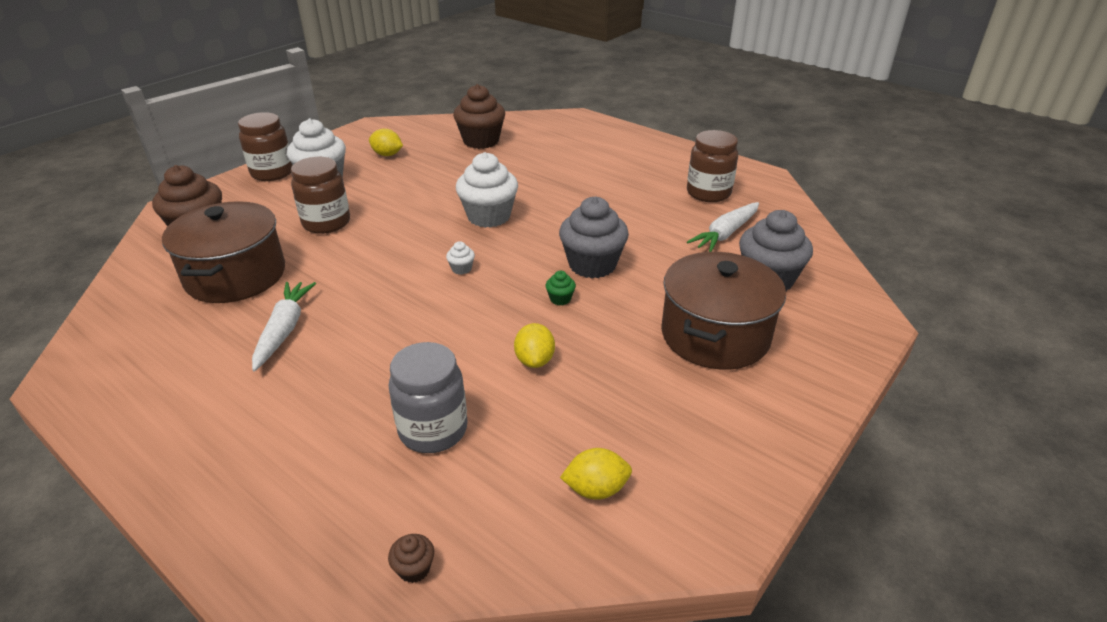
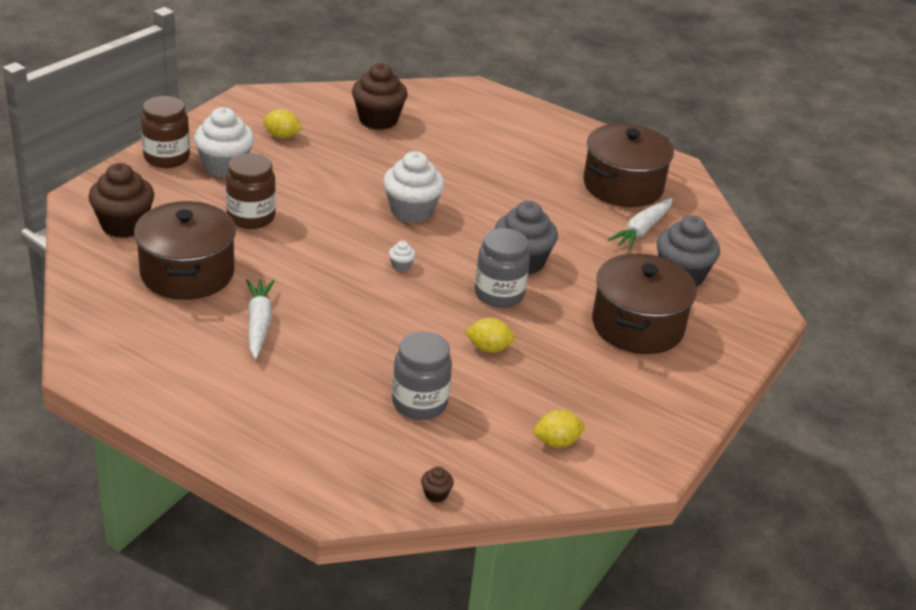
camera: 10 degrees left, 0 degrees up
(535, 360) = (488, 348): yellow lemon -> yellow lemon turned 75 degrees counterclockwise
(560, 299) = (499, 294): green cupcake -> grey jar
(708, 193) = (623, 186): brown jar -> brown pot

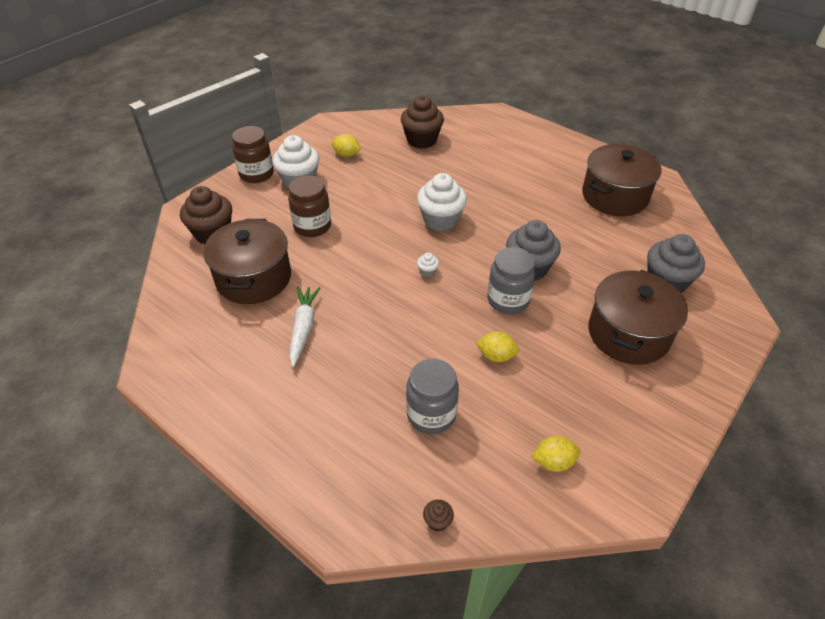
camera: 10 degrees right, 10 degrees up
(642, 230) = (631, 238): white carrot -> none

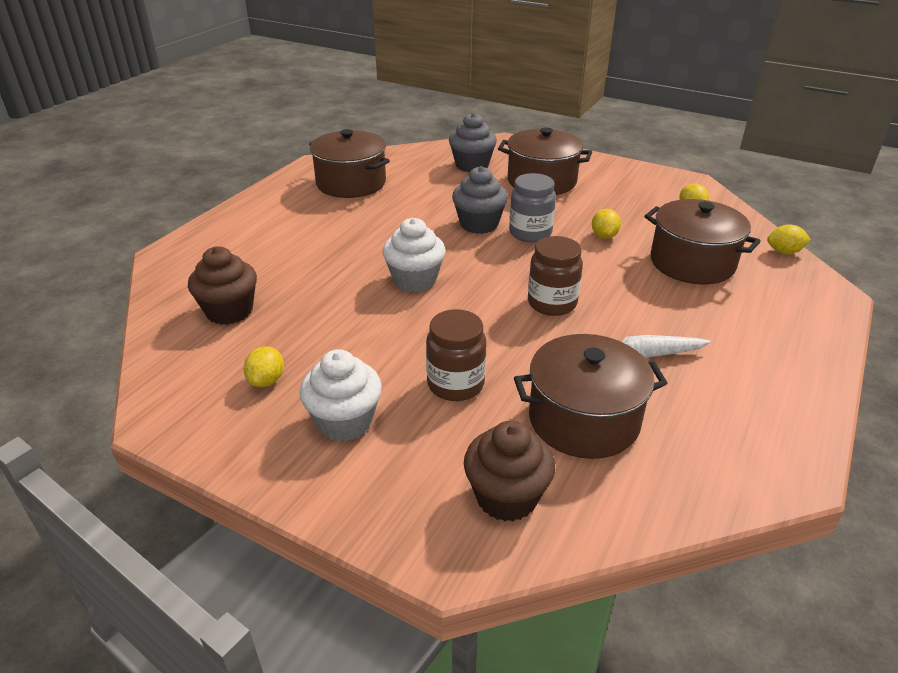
camera: 100 degrees left, 10 degrees down
(256, 174) = (328, 483): brown jar -> brown jar (552, 303)
(427, 272) = (509, 281): white cupcake -> none
(431, 415) = (692, 263): grey jar -> brown pot
(437, 521) = (784, 252): brown cupcake -> yellow lemon

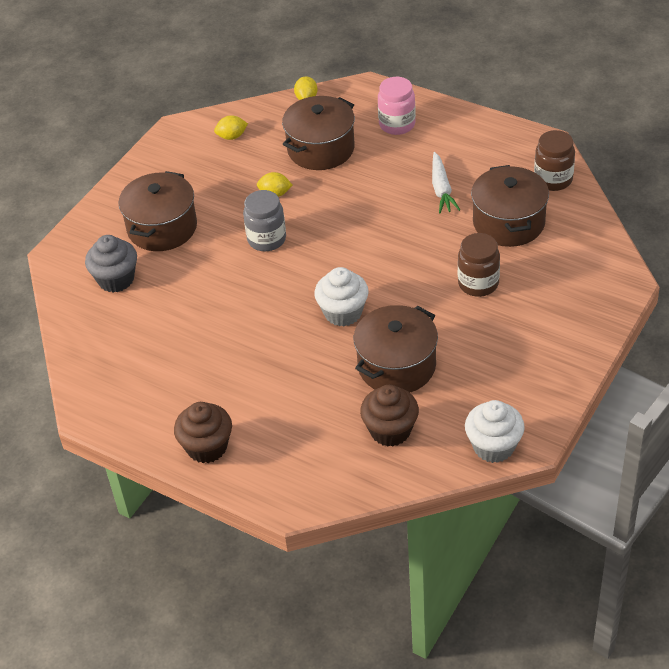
camera: 85 degrees left, 10 degrees up
(266, 380) = (481, 388): yellow lemon -> none
(344, 421) = (521, 338): white cupcake -> white cupcake (493, 446)
(351, 183) = (146, 376): brown pot -> brown pot (396, 366)
(479, 224) = (247, 273): grey cupcake -> none
(506, 497) = (578, 259): brown cupcake -> brown cupcake (207, 447)
(552, 303) = (378, 231): brown jar -> brown jar (553, 179)
(766, 319) = (397, 124): none -> pink jar

